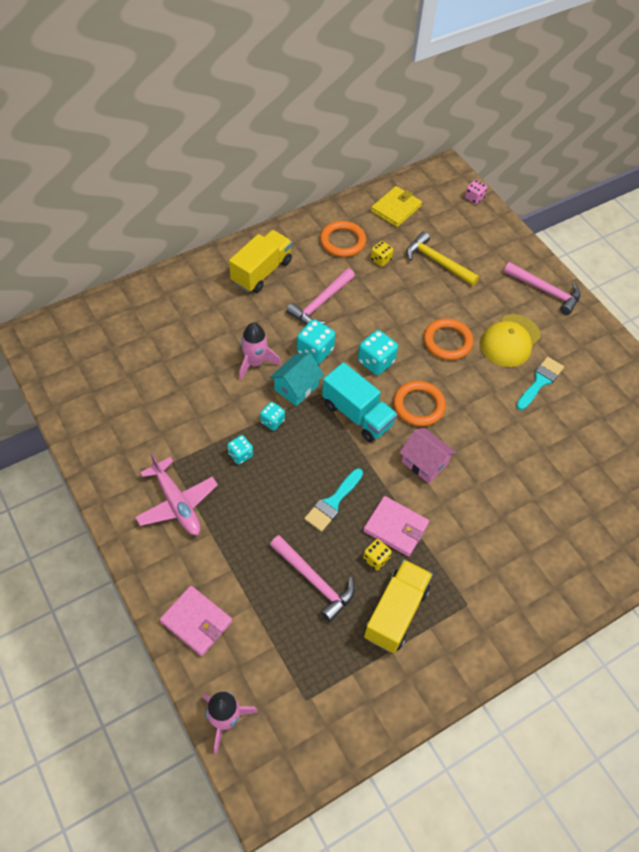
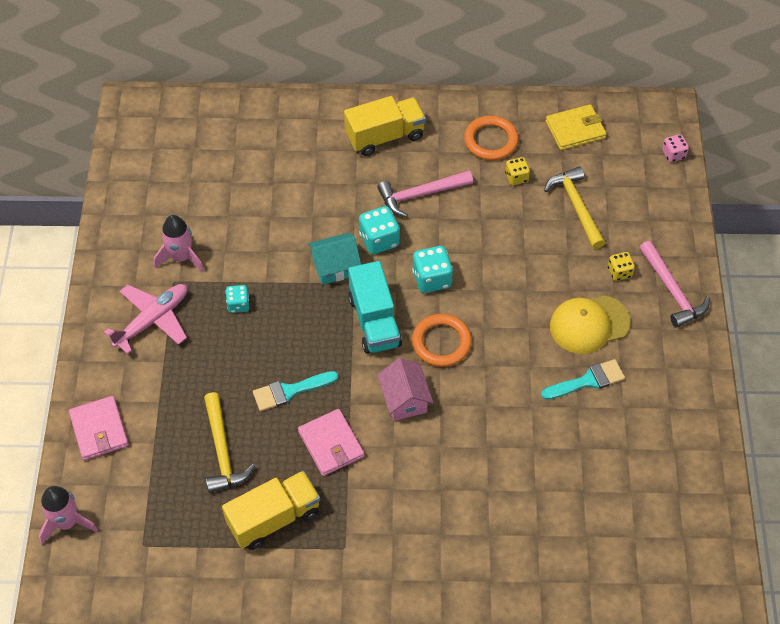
camera: 35 degrees right, 0 degrees up
(177, 503) = (153, 320): pink plane -> pink plane turned 135 degrees counterclockwise
(255, 363) = (313, 224): pink rocket -> pink rocket (181, 257)
(272, 421) = (289, 288): turquoise dice -> none
(314, 581) = (222, 451): pink hammer -> yellow hammer
(376, 559) = (291, 462): yellow dice -> yellow dice (619, 272)
(447, 341) = (521, 294): orange ring -> none

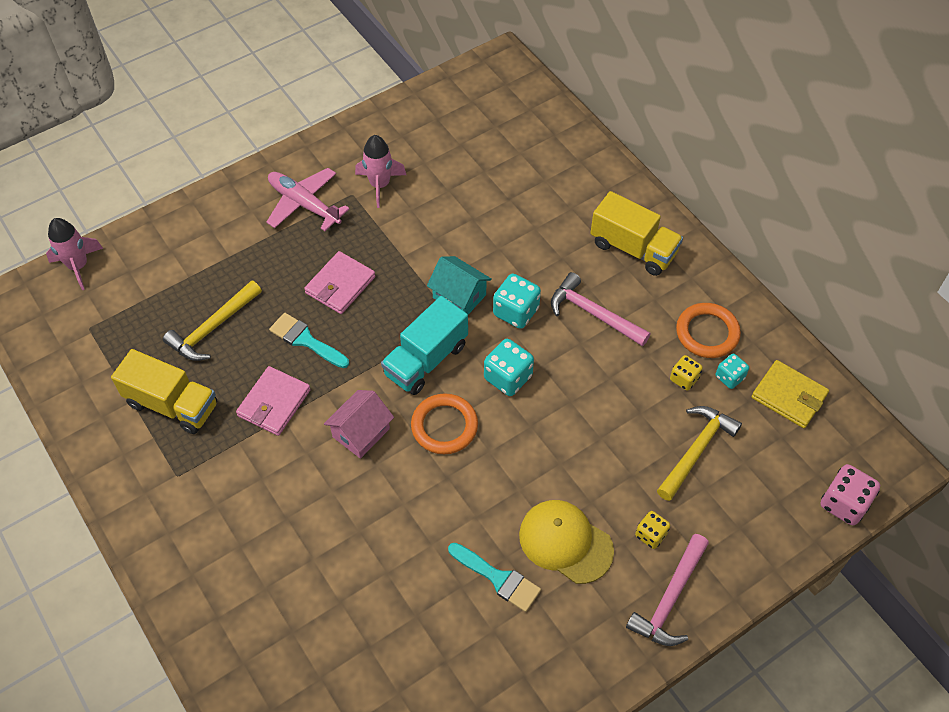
camera: 55 degrees right, 0 degrees up
(99, 430) = (175, 234): pink wallet -> pink wallet (340, 285)
(153, 320) = (304, 204): pink plane -> pink plane turned 150 degrees counterclockwise
(238, 304) = (364, 251): turquoise dice -> turquoise dice (729, 377)
(673, 154) = (844, 503): pink dice -> pink dice, size x1.62

